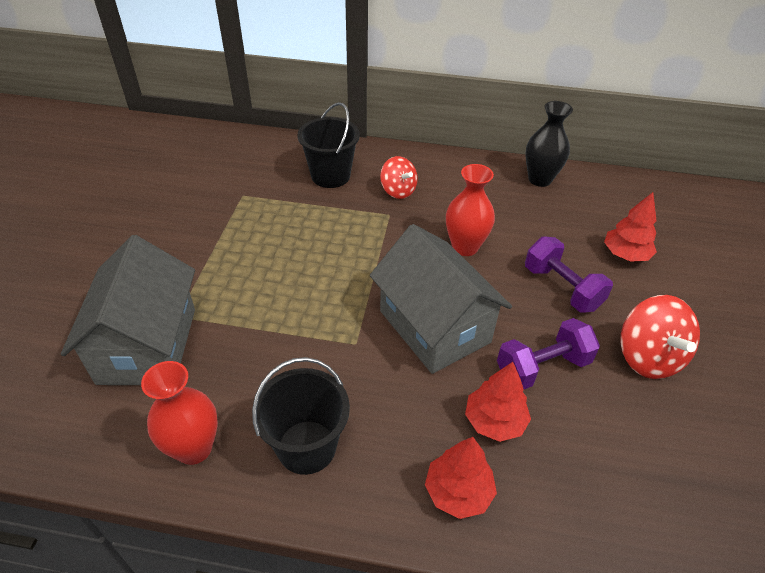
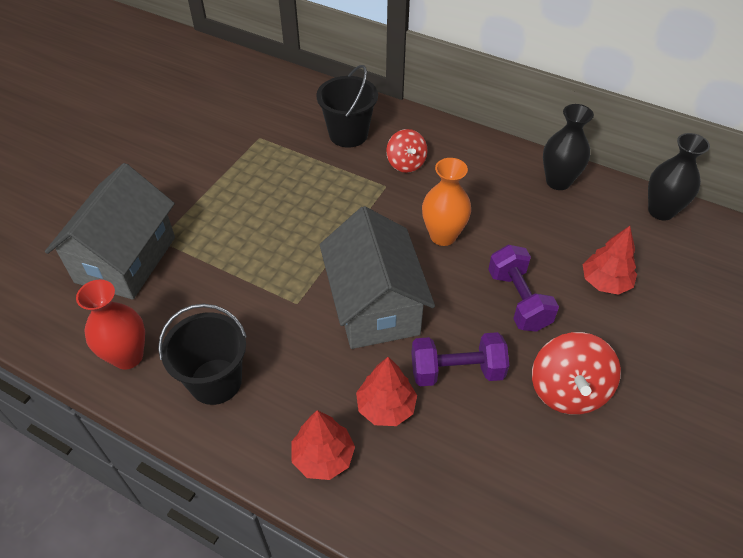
camera: 20 degrees right, 5 degrees up
(465, 247) = (443, 236): red vase -> orange vase
(635, 186) = (661, 211): none -> black vase

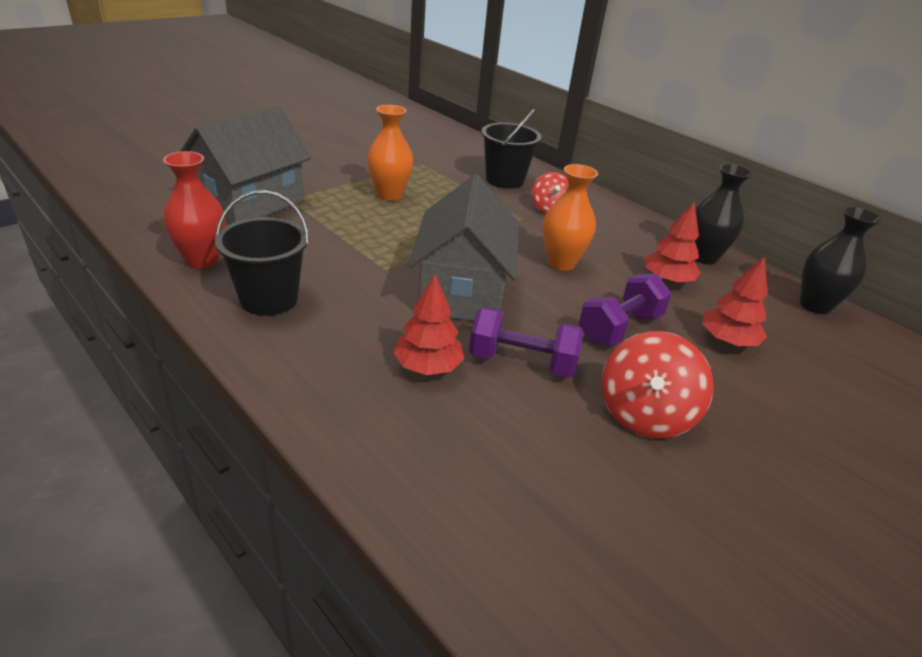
camera: 15 degrees right, 15 degrees down
(251, 198) = (389, 195): none -> orange vase
(323, 457) = (335, 385): red tree -> red tree (667, 280)
(518, 300) = (619, 328): purple dumbbell -> purple dumbbell turned 45 degrees clockwise

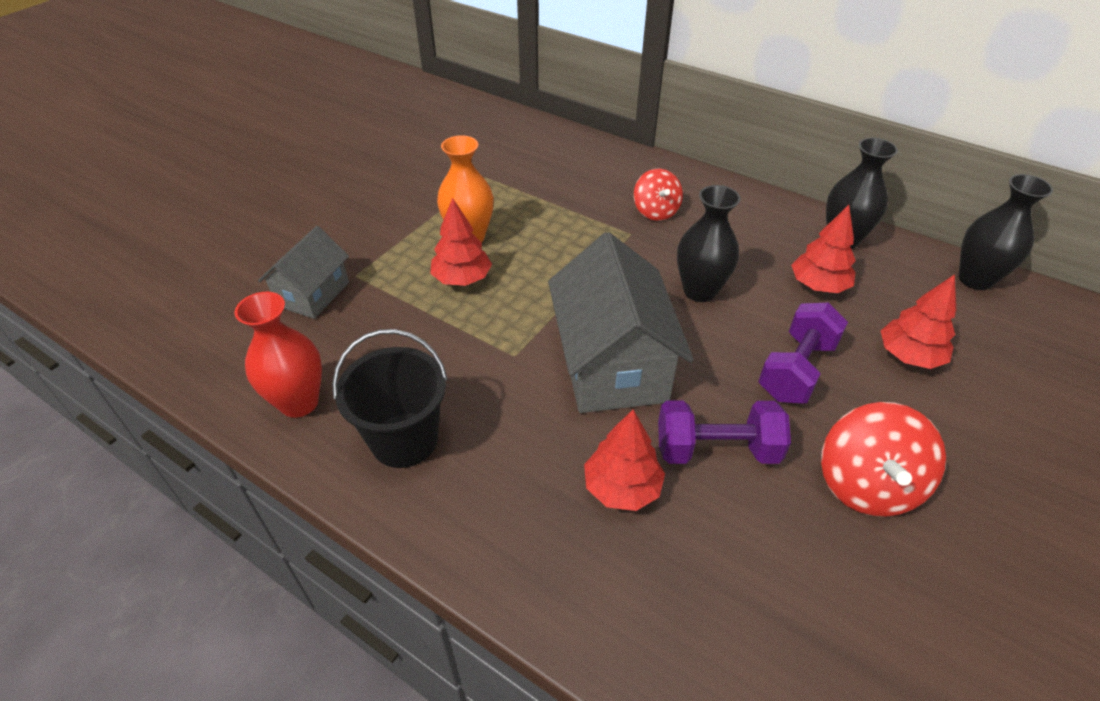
camera: 10 degrees left, 10 degrees up
(250, 203) = (313, 294): grey house -> grey house, size x0.58
(370, 217) = (462, 279): none -> red tree
(504, 180) = (588, 178): black bucket -> none
(561, 263) = (699, 291): orange vase -> black vase

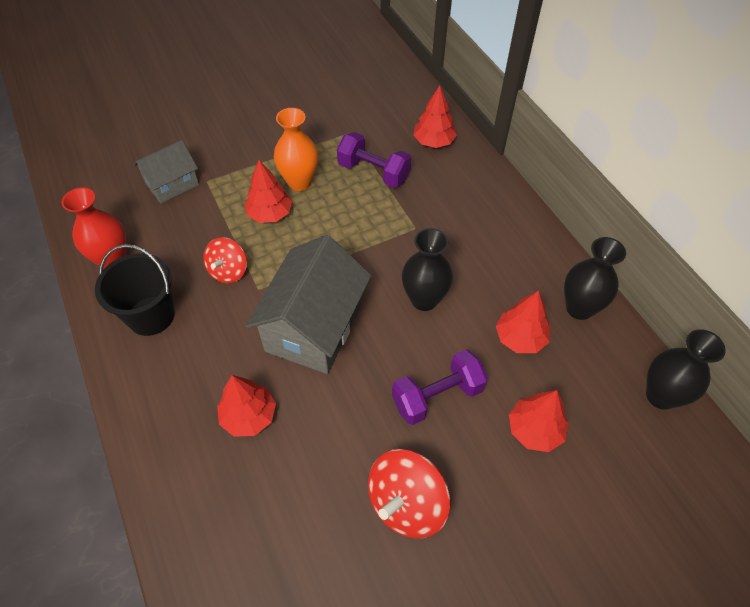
camera: 30 degrees right, 10 degrees up
(578, 157) = (434, 142): none -> red tree
(655, 211) = (451, 216): red spinning top -> red spinning top (228, 271)
(716, 450) = (329, 424): purple dumbbell -> purple dumbbell (373, 172)

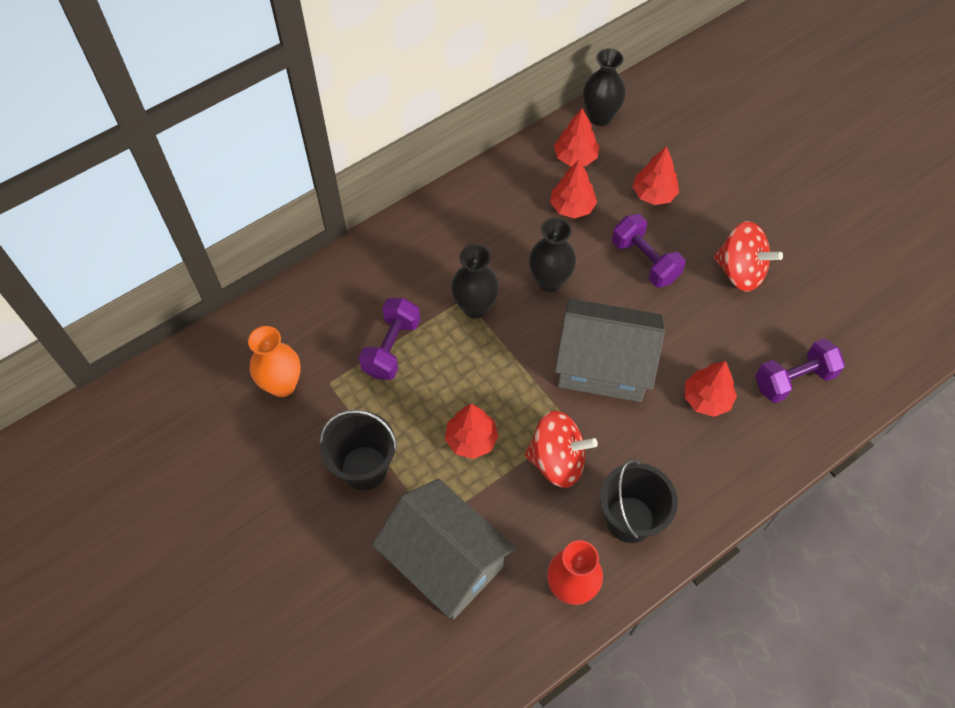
camera: 100 degrees left, 5 degrees up
(172, 184) = (445, 562): grey house -> grey house, size x1.73
(228, 271) = (557, 460): red spinning top -> red spinning top, size x1.54
(243, 521) = (793, 379): none -> purple dumbbell
(269, 146) = (364, 468): none -> black bucket
(299, 182) = (418, 420): orange vase -> orange vase (282, 385)
(434, 142) = (335, 296): red tree -> red tree (575, 157)
(579, 308) = (530, 166): black vase -> black vase (475, 307)

